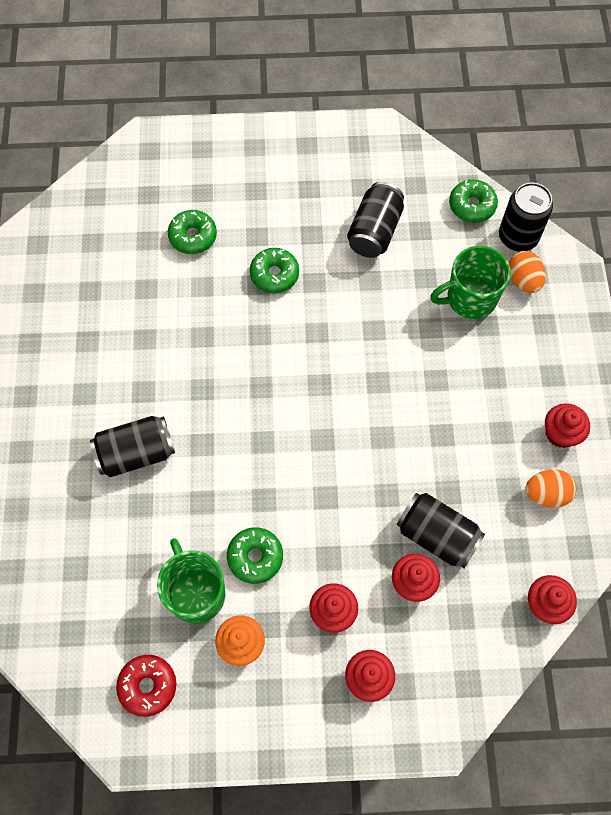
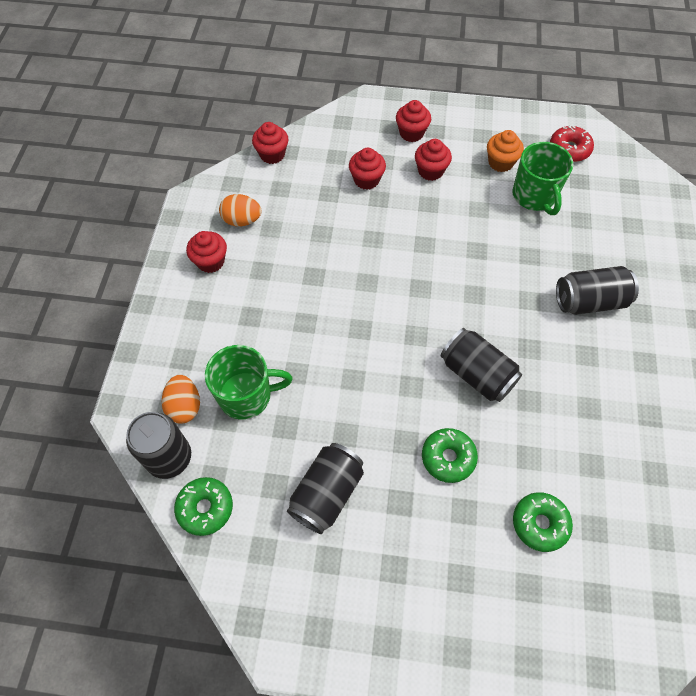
camera: 170 degrees left, 5 degrees down
(255, 557) = (487, 212): green donut -> none
(437, 535) = (339, 206): black can -> black can (477, 374)

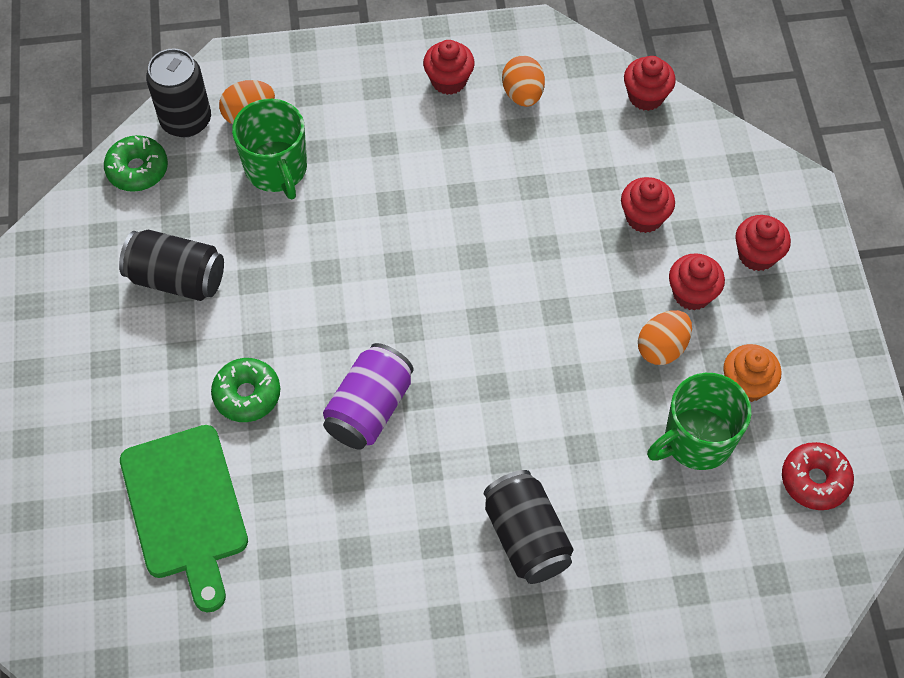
camera: 75 degrees right, 0 degrees up
(466, 196) = (662, 348): none -> orange egg
(477, 374) = (369, 408): black can -> purple can
(539, 523) = (185, 508): green donut -> green cutting board

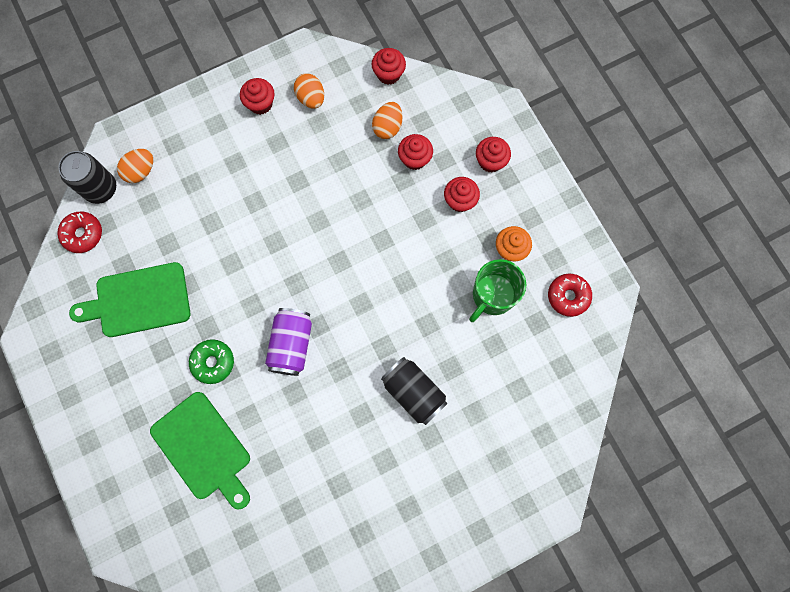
camera: 20 degrees left, 15 degrees up
(137, 169) = (83, 234): green donut -> red donut
(177, 278) = (138, 300): black can -> green cutting board
(277, 170) = (173, 204): green mug -> none
(662, 348) = (453, 242): orange egg -> orange egg (387, 127)

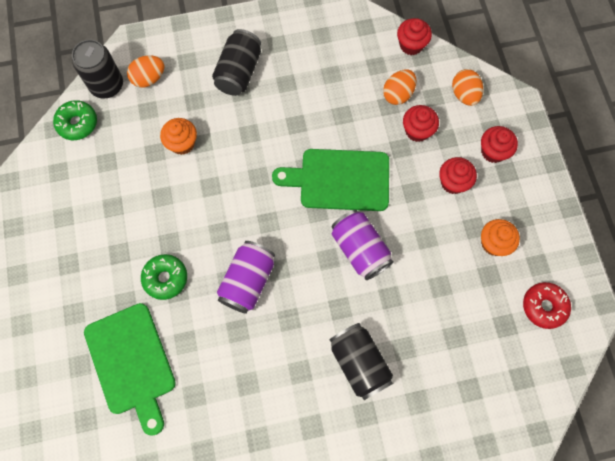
camera: 15 degrees right, 5 degrees down
(83, 234) = (77, 123): red donut -> green donut
(138, 300) = (111, 199): green cutting board -> green cutting board (339, 180)
(192, 228) = (182, 143): none -> orange cupcake
(228, 143) = (239, 72): none -> black can
(260, 104) = (280, 44): red cupcake -> none
(311, 98) = (330, 50): orange egg -> orange egg (464, 95)
(388, 287) = (360, 249): none -> purple can
(492, 296) = (464, 285): green mug -> none

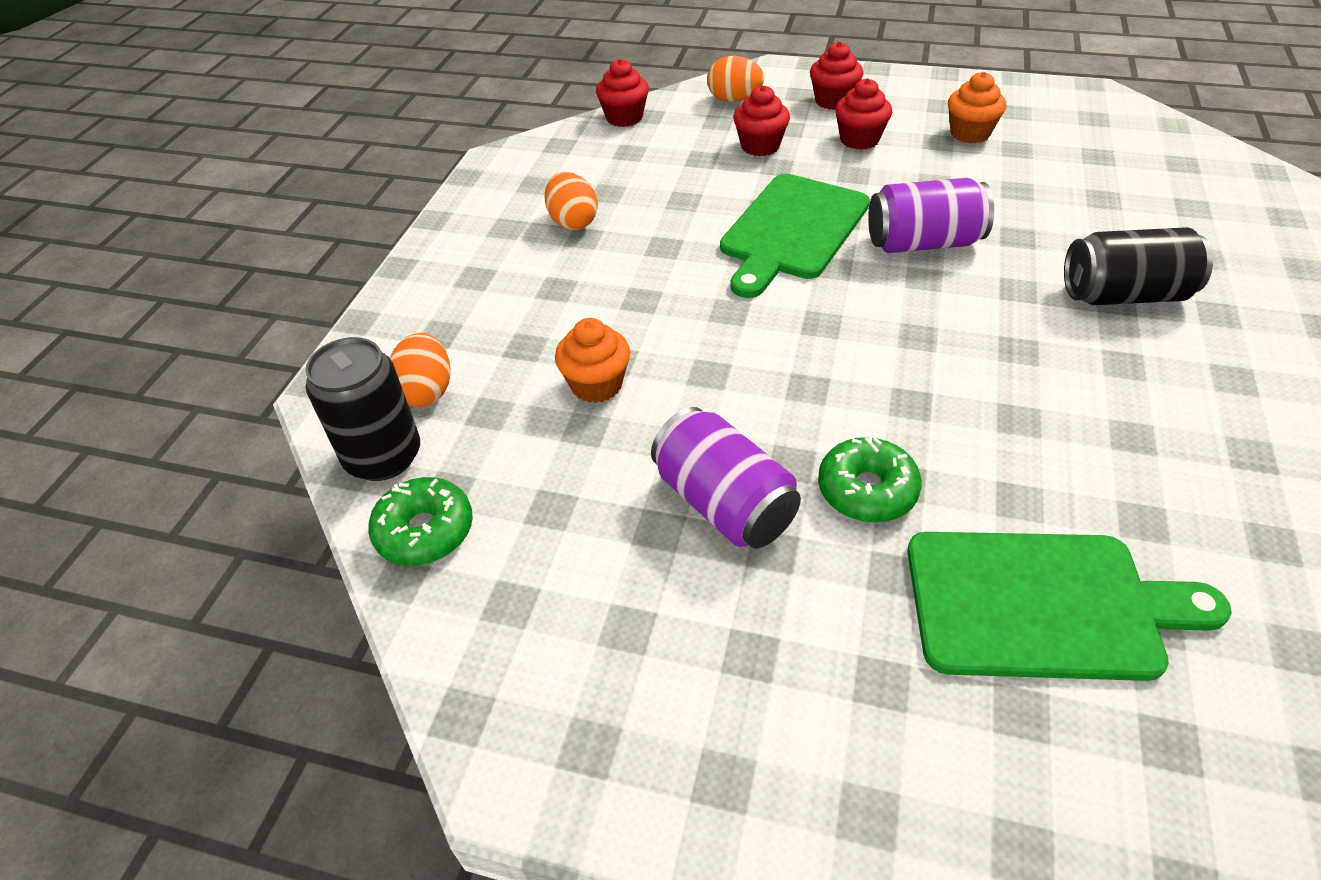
camera: 60 degrees left, 25 degrees down
(239, 72) = (518, 279): black can -> none
(248, 281) = (924, 378): purple can -> purple can (724, 503)
(398, 94) = (690, 146): orange egg -> orange egg (573, 222)
(544, 306) = (1080, 122): red donut -> none

